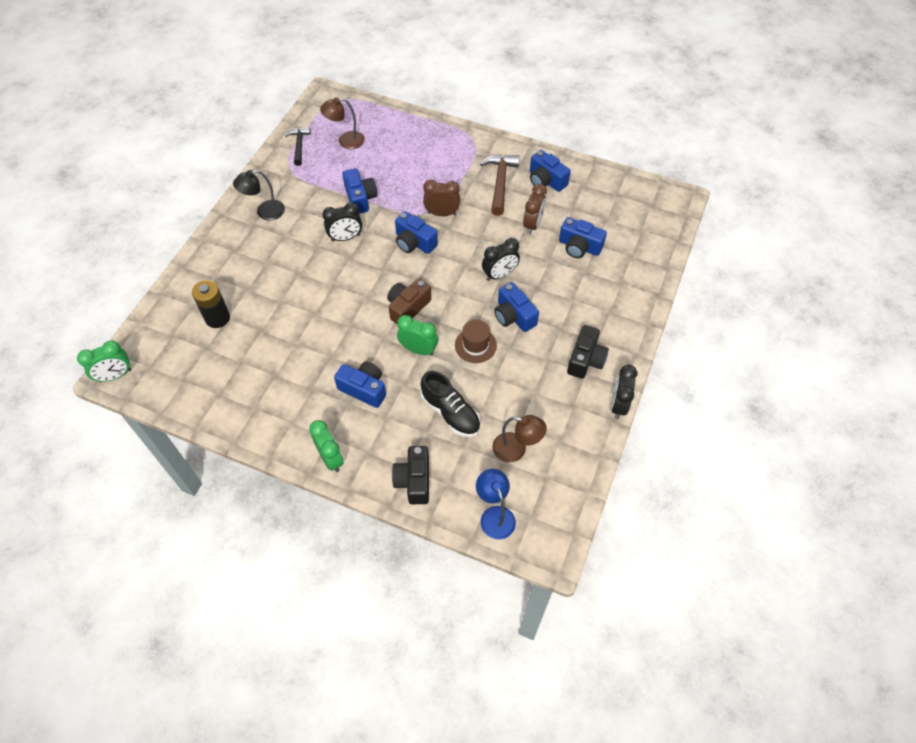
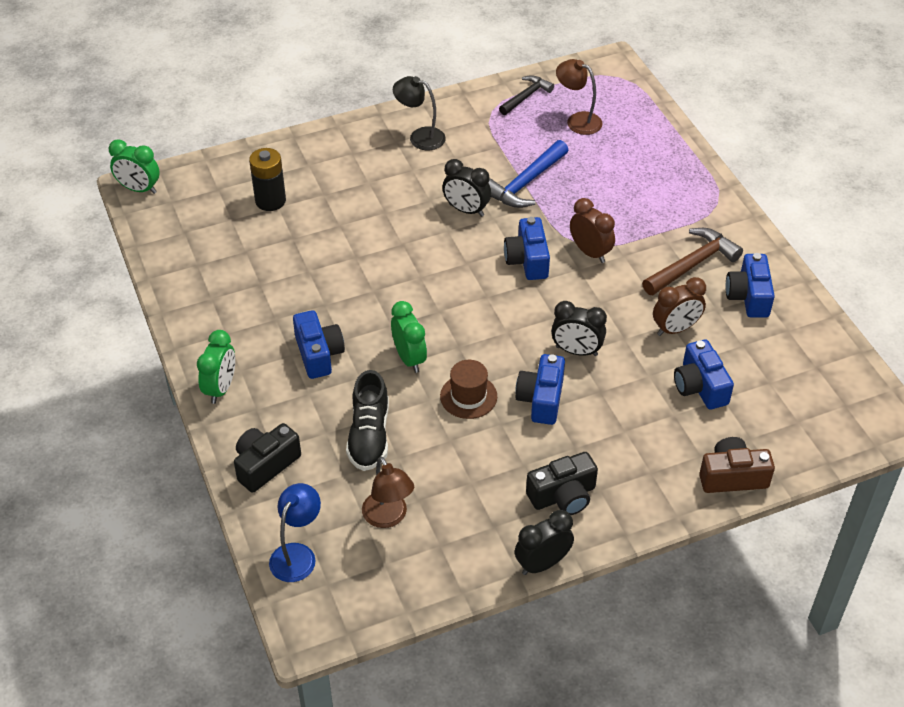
camera: 45 degrees right, 10 degrees down
(360, 198) = (525, 183): blue camera -> blue hammer
(407, 307) = (446, 314): brown camera -> brown camera (732, 477)

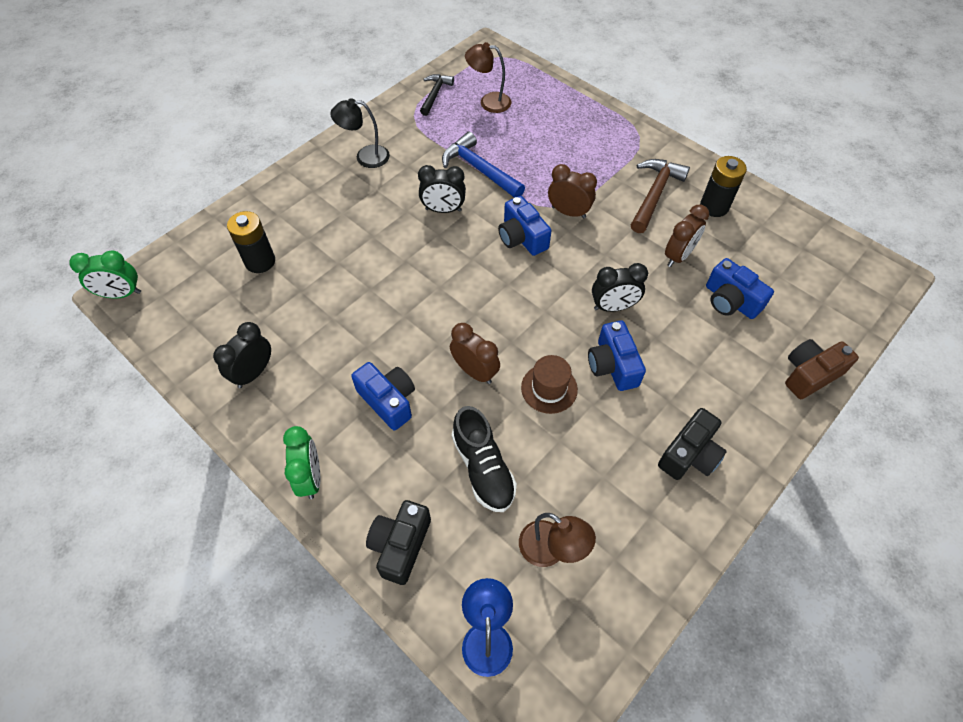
camera: 25 degrees left, 10 degrees up
(409, 358) = (475, 371): green clock -> brown clock
(525, 183) = (479, 169): blue hammer -> blue hammer turned 120 degrees clockwise
(542, 564) = (716, 535): black clock -> black clock (254, 373)
(748, 296) = (714, 206): blue camera -> black battery

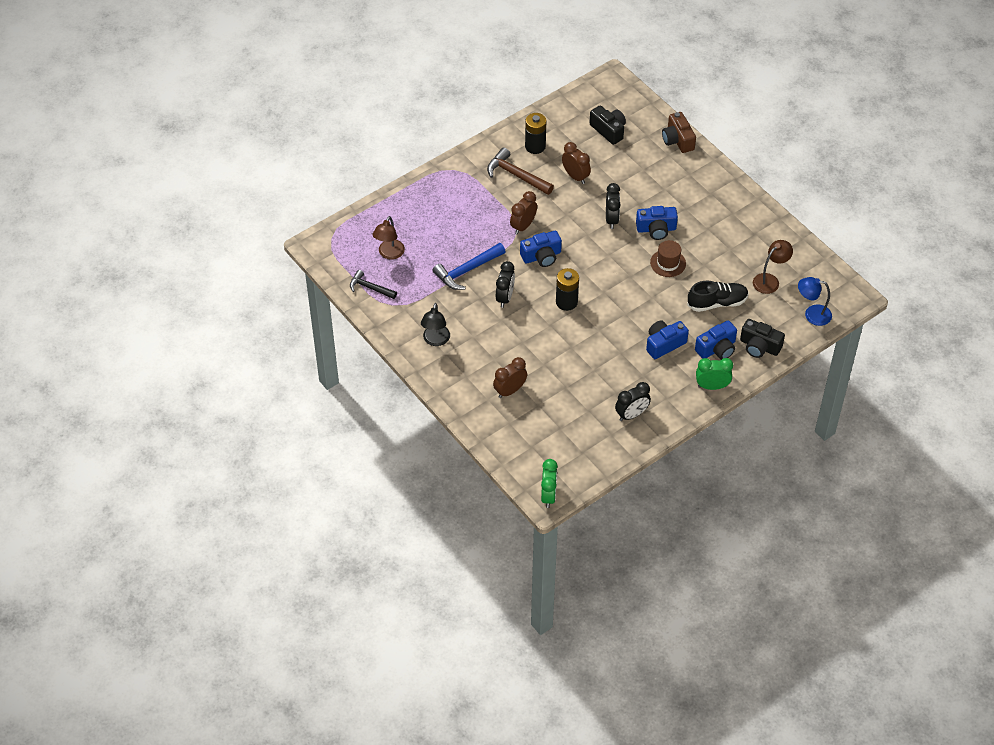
camera: 80 degrees left, 5 degrees down
(254, 373) = (631, 415): black clock -> black clock turned 75 degrees counterclockwise
(260, 261) = (533, 411): black battery -> black battery (566, 302)
(475, 371) = (649, 298): brown clock -> brown clock (510, 391)
(689, 455) = (721, 208): black camera -> black camera (608, 130)
(730, 301) = (617, 160): blue camera -> blue camera (717, 349)

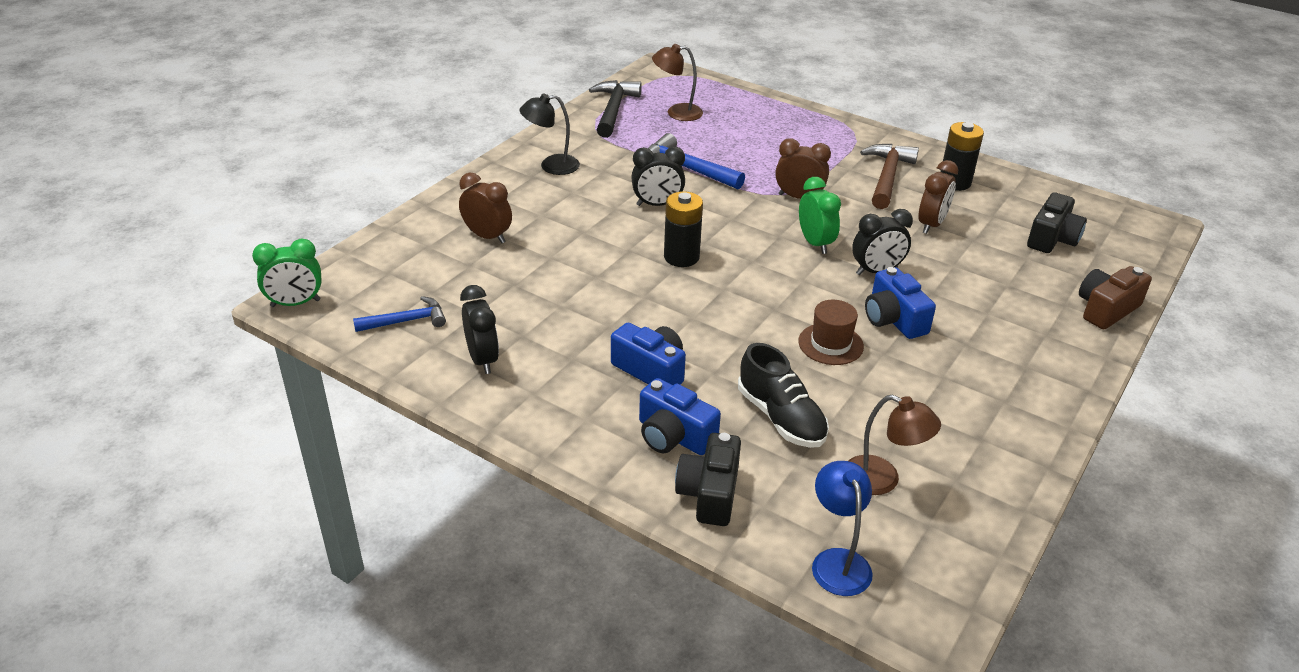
camera: 70 degrees right, 15 degrees down
(370, 288) = (613, 110): black hammer -> black hammer, size x1.52
(541, 256) = (754, 221): blue camera -> none
(584, 444) = (406, 321): none -> blue hammer
(631, 415) = (482, 359): black clock -> black clock turned 150 degrees counterclockwise
(712, 386) = (582, 445): green clock -> green clock (815, 243)

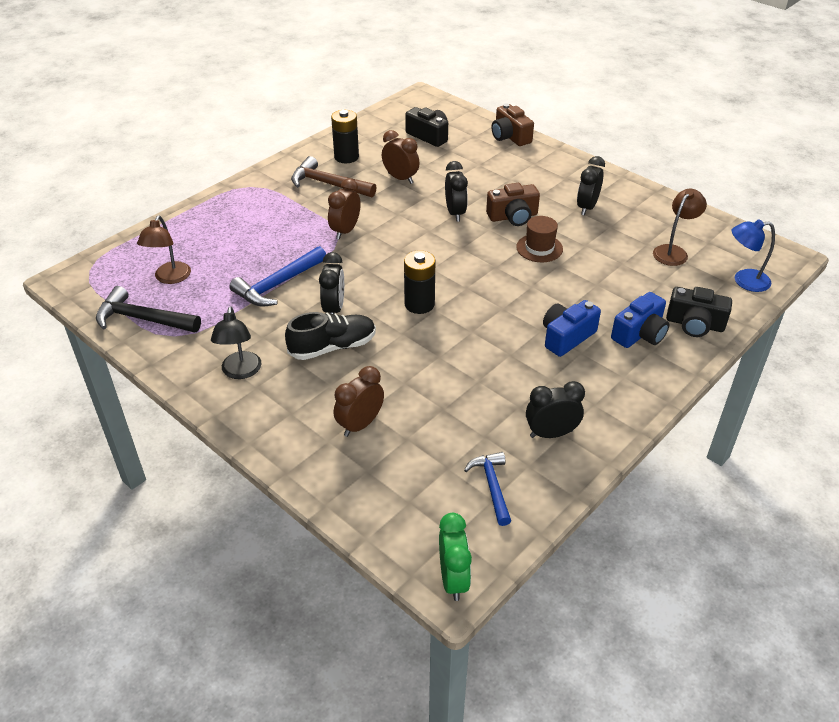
camera: 80 degrees left, 5 degrees up
(781, 418) = (618, 282): black shoe -> black shoe (332, 347)
(815, 243) = (413, 234): green clock -> none
(893, 319) = (513, 217): blue camera -> brown camera
(955, 388) = (587, 207): none -> black clock

